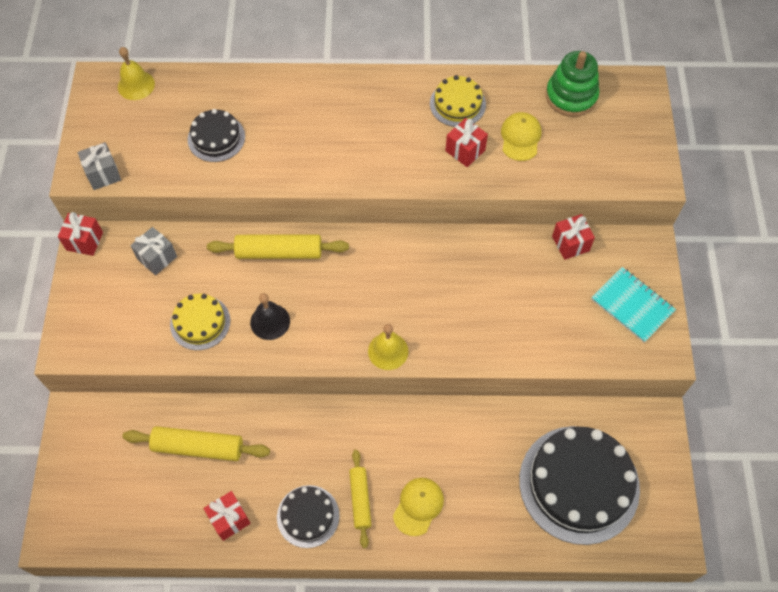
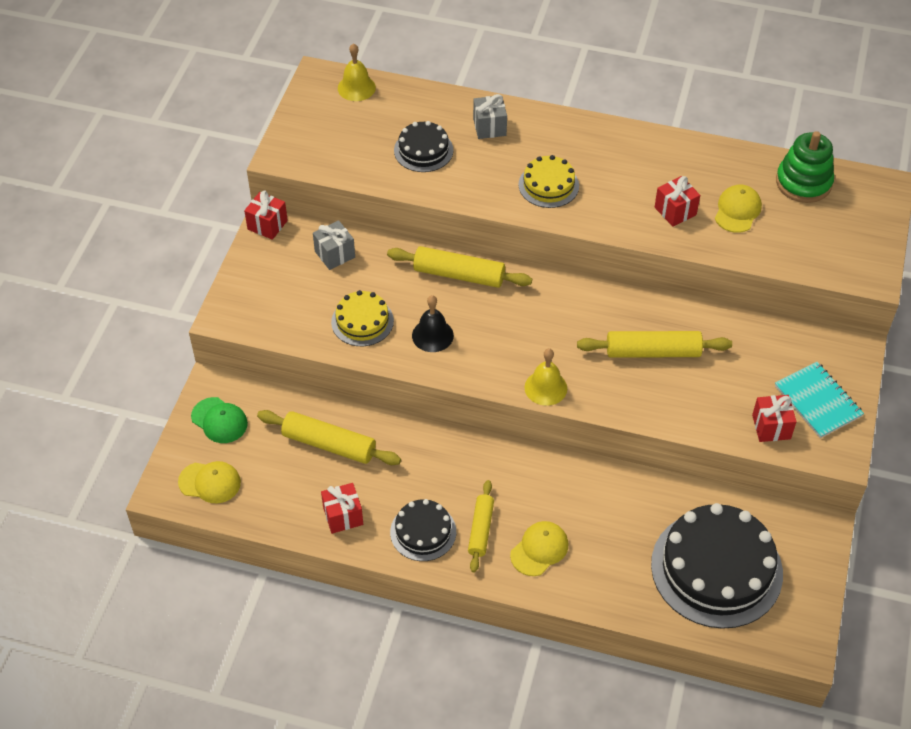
camera: 15 degrees right, 10 degrees down
(87, 448) = (219, 420): none -> green cap
(94, 516) = (210, 482): none -> yellow cap
(103, 174) = (303, 161): grey gift -> grey gift (489, 127)
(457, 104) = (680, 167): yellow cake -> yellow cake (548, 185)
(475, 290) = (653, 352): none -> yellow rolling pin
(570, 243) = (768, 330): red gift -> red gift (771, 427)

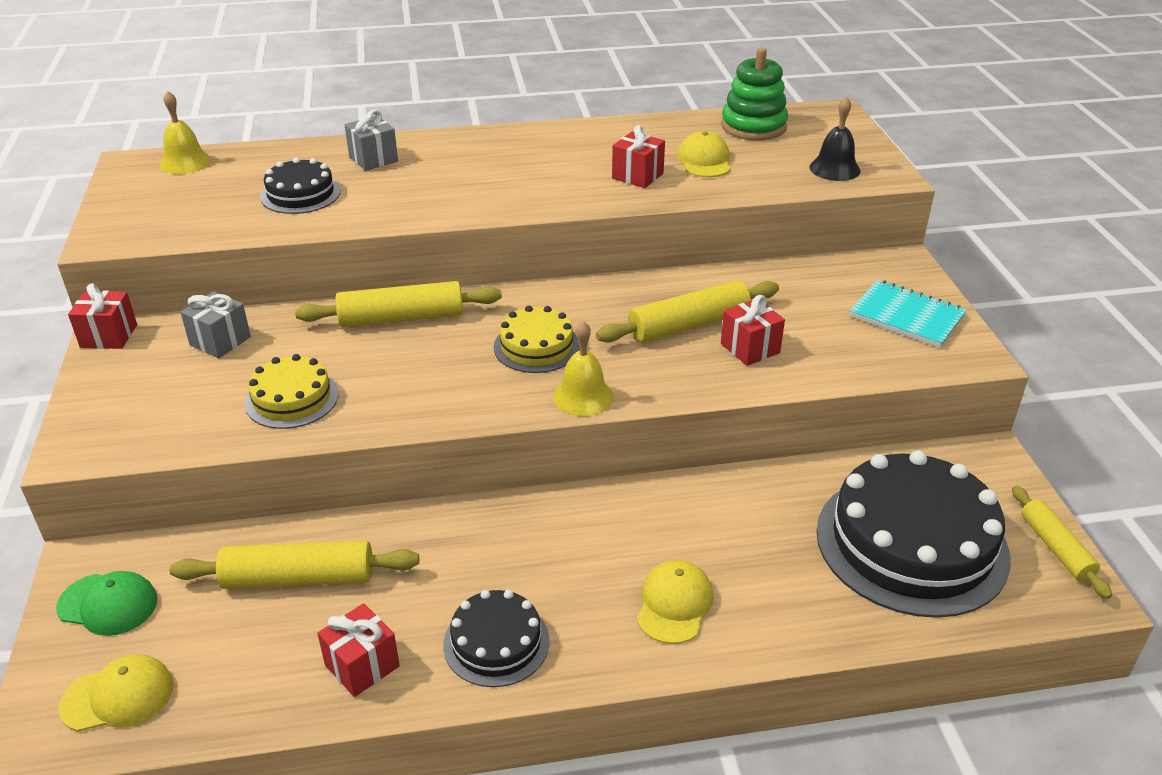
camera: 25 degrees left, 15 degrees down
(432, 335) = (399, 386): black bell -> black bell (834, 169)
(481, 529) = (578, 609): yellow rolling pin -> yellow rolling pin (1056, 548)
(548, 185) = (476, 188): yellow cake -> yellow cake (536, 346)
(771, 427) = (878, 354): red gift -> red gift (750, 348)

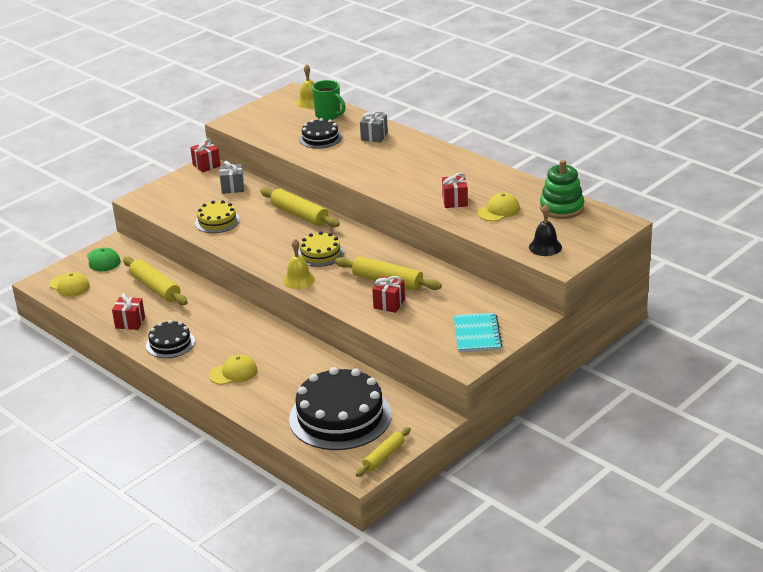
camera: 55 degrees right, 5 degrees down
(252, 165) = (329, 115): none -> green mug

